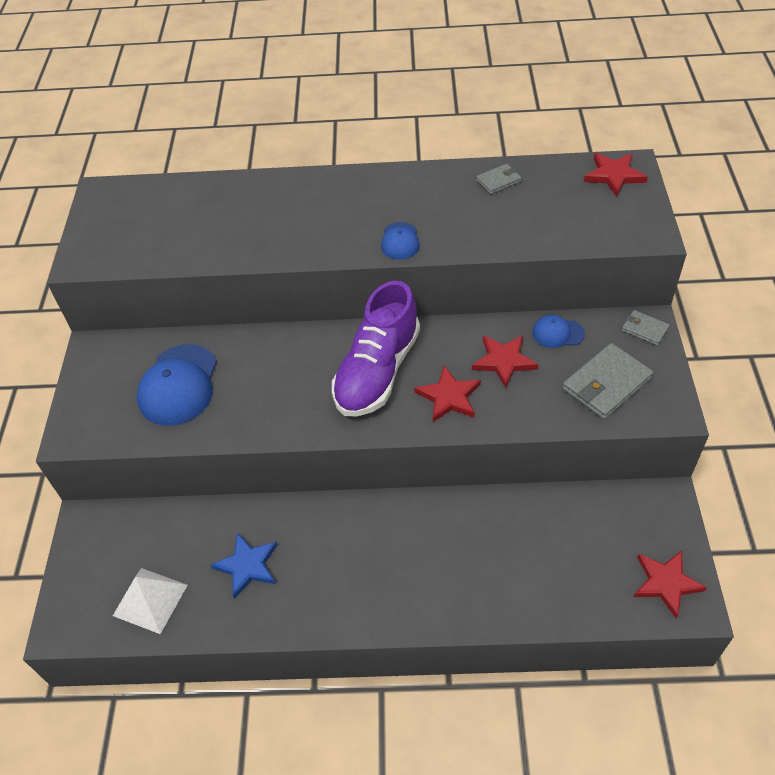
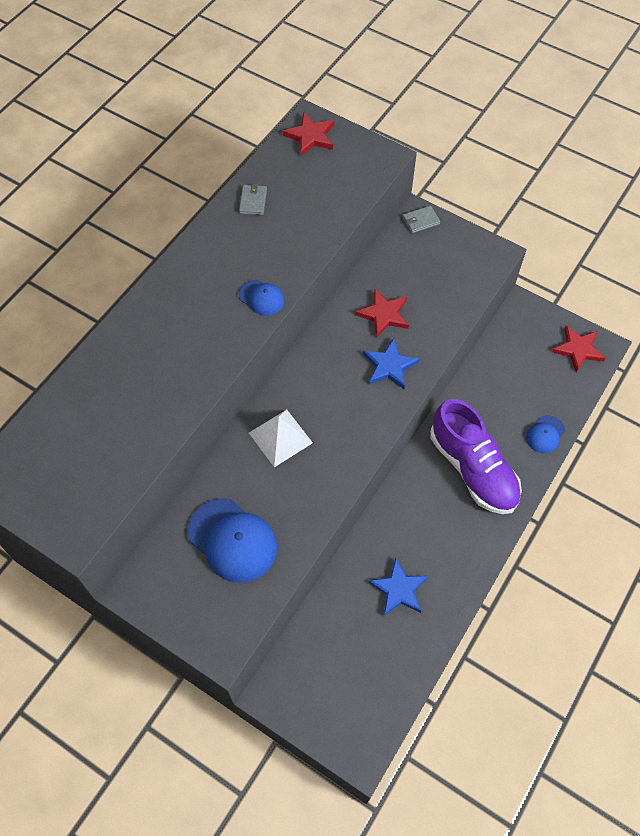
camera: 60 degrees left, 10 degrees up
(150, 600) = (381, 674): white pyramid -> white pyramid (280, 437)
(377, 371) = (330, 395): purple shoe -> purple shoe (473, 469)
(449, 397) = (389, 366): red star -> blue star
(557, 333) = (384, 268): blue cap -> blue cap (545, 434)
(606, 384) = (449, 272): grey wallet -> none

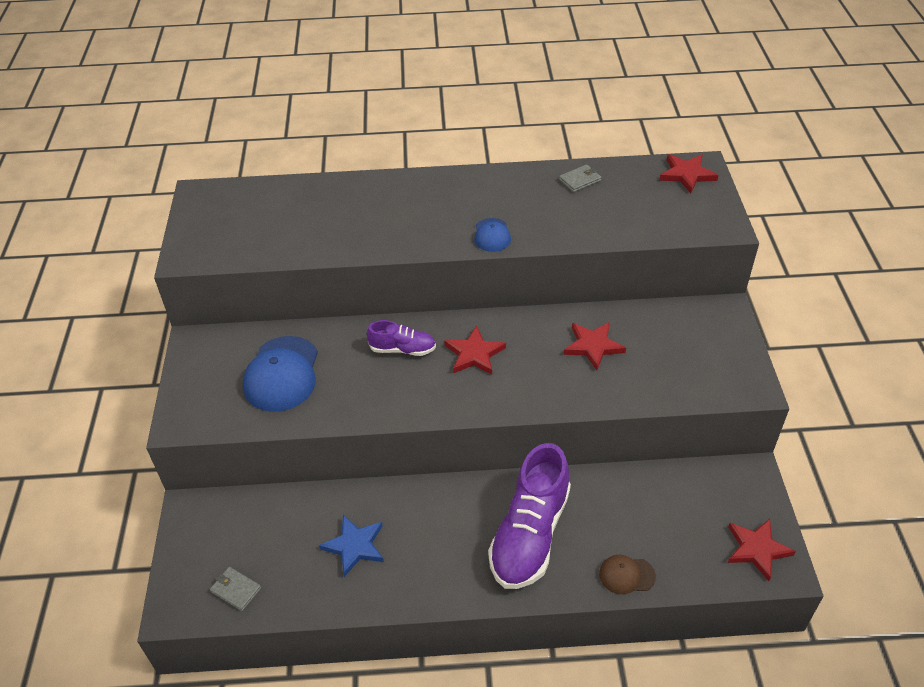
camera: 55 degrees right, 15 degrees down
(280, 437) = (402, 349): white pyramid -> purple shoe
(327, 393) = (474, 354): none -> red star
(389, 366) = (544, 379): blue star -> none
(420, 221) = (722, 315): grey wallet -> grey wallet (236, 590)
(545, 434) = (626, 575): blue cap -> brown cap

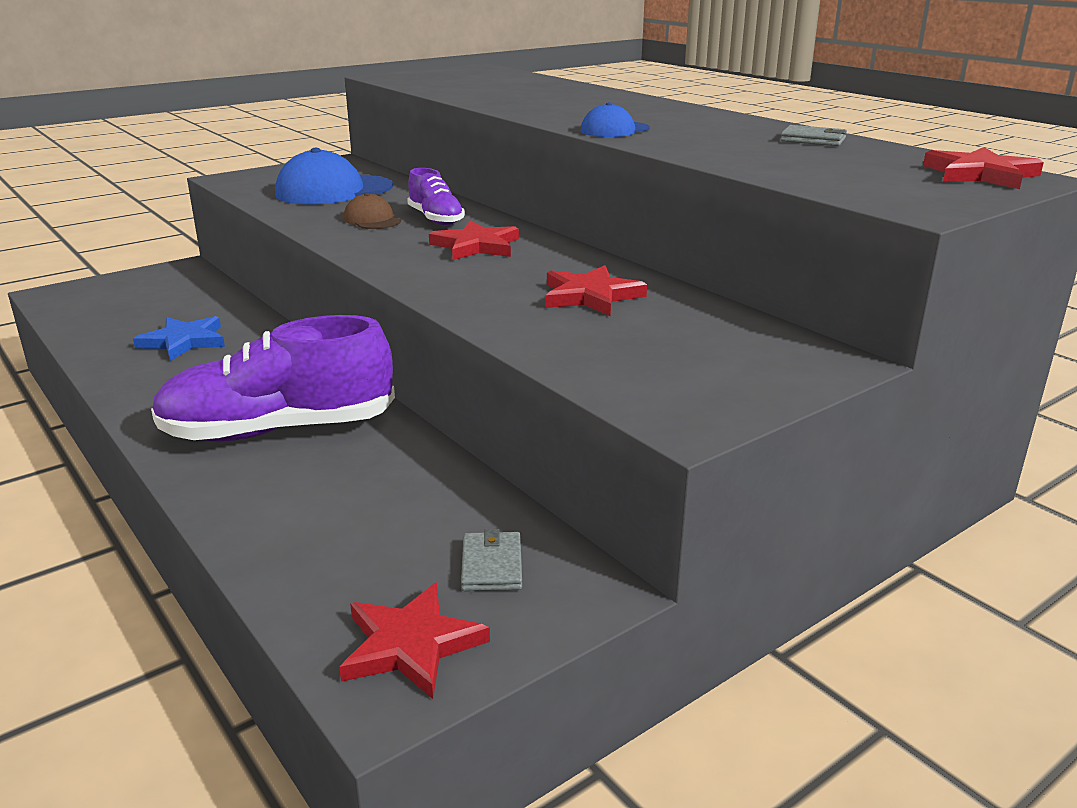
camera: 55 degrees right, 20 degrees down
(236, 590) = (89, 309): grey wallet -> grey wallet (492, 565)
(626, 575) = (254, 523): brown cap -> brown cap (372, 220)

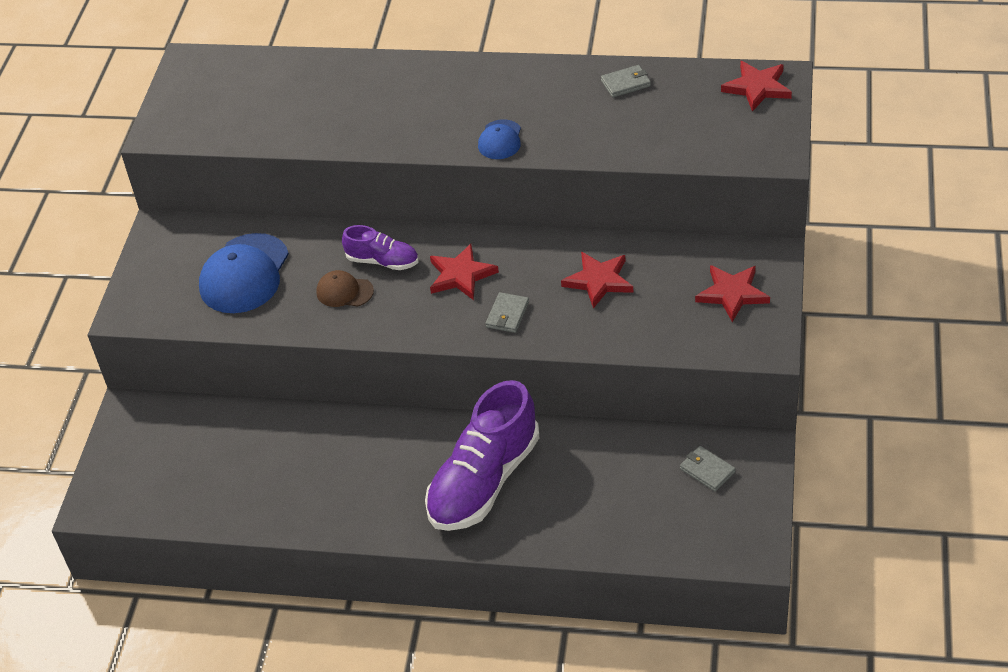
camera: 40 degrees left, 20 degrees up
(184, 341) = (292, 469): blue star -> none
(411, 645) = (733, 529): red star -> red star (732, 294)
(459, 278) = (507, 315): none -> grey wallet

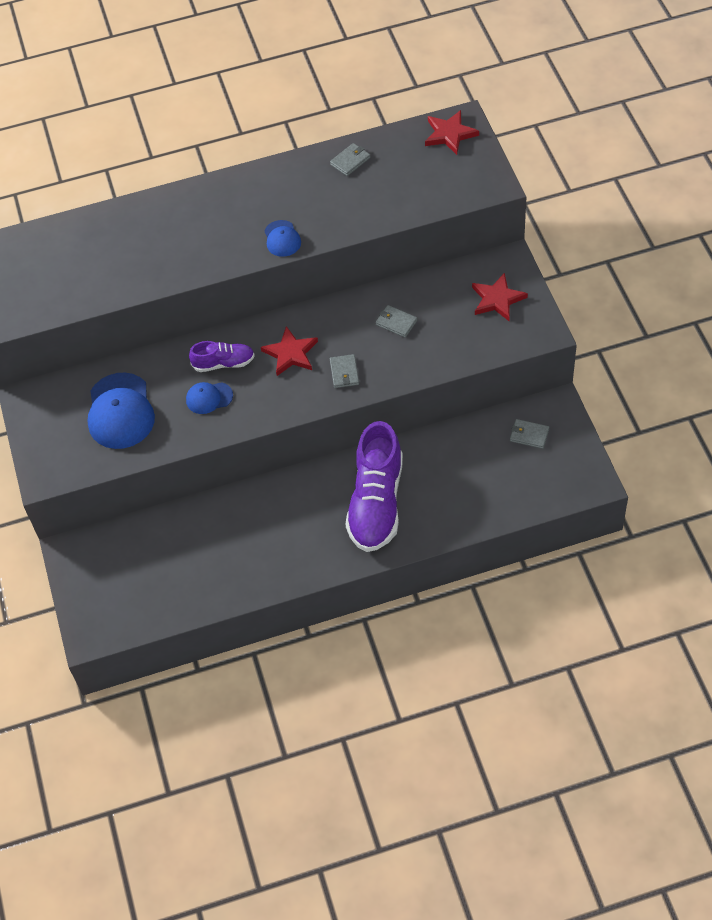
camera: 25 degrees left, 10 degrees up
(344, 292) = (209, 398): brown cap -> blue cap
(599, 281) = (396, 322): red star -> grey wallet

